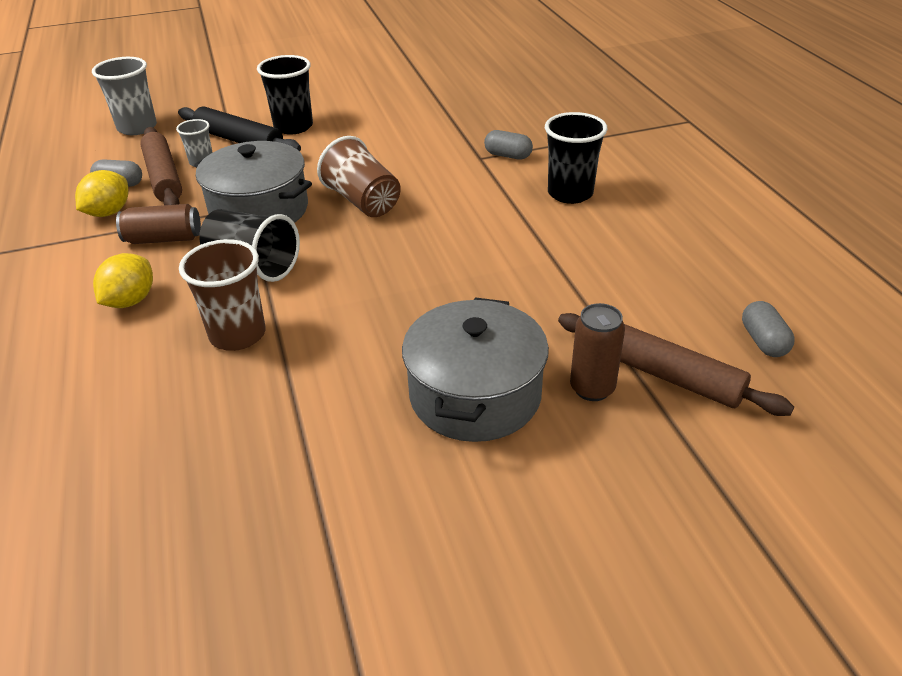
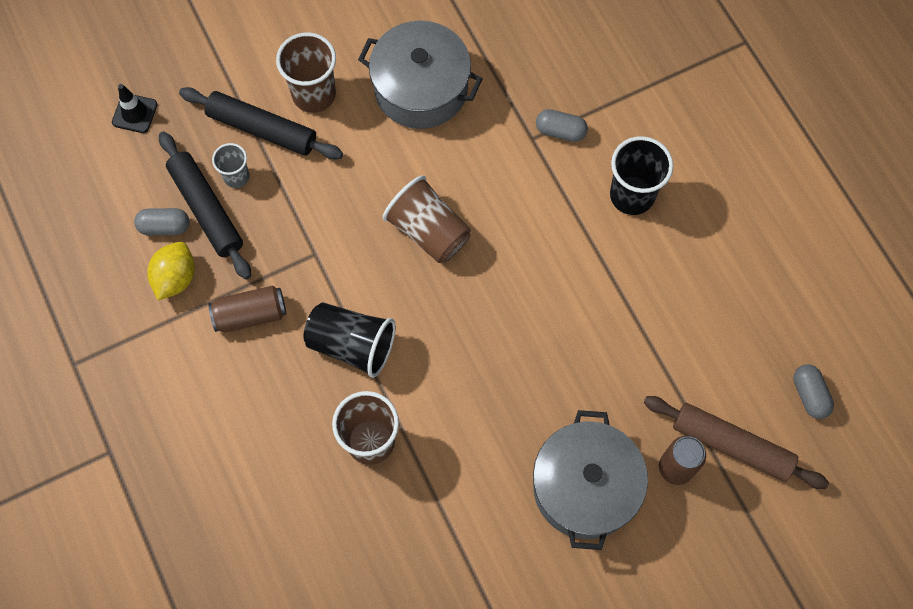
camera: 10 degrees left, 30 degrees up
(130, 301) = (257, 409): yellow lemon -> none
(137, 127) = (134, 113): grey cup -> black traffic cone
(164, 177) = (207, 209): brown rolling pin -> black rolling pin
(259, 210) = (328, 257): grey pot -> grey pot (421, 88)
(293, 127) = (314, 94): black cup -> brown cup

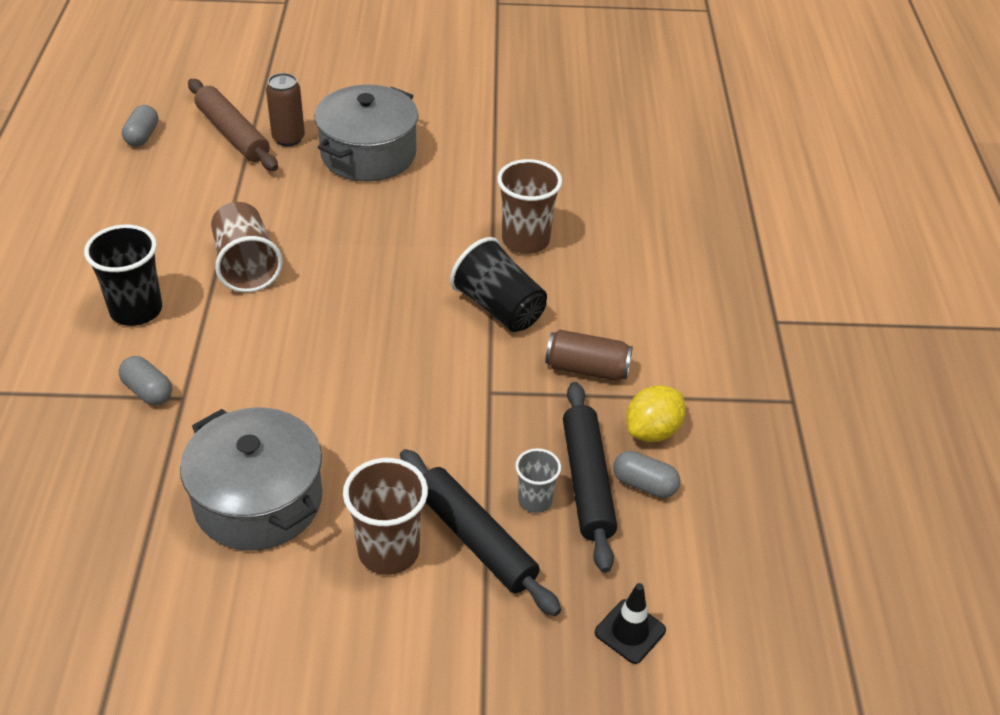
camera: 155 degrees left, 25 degrees down
(429, 231) = (358, 363): brown cup -> brown cup (246, 265)

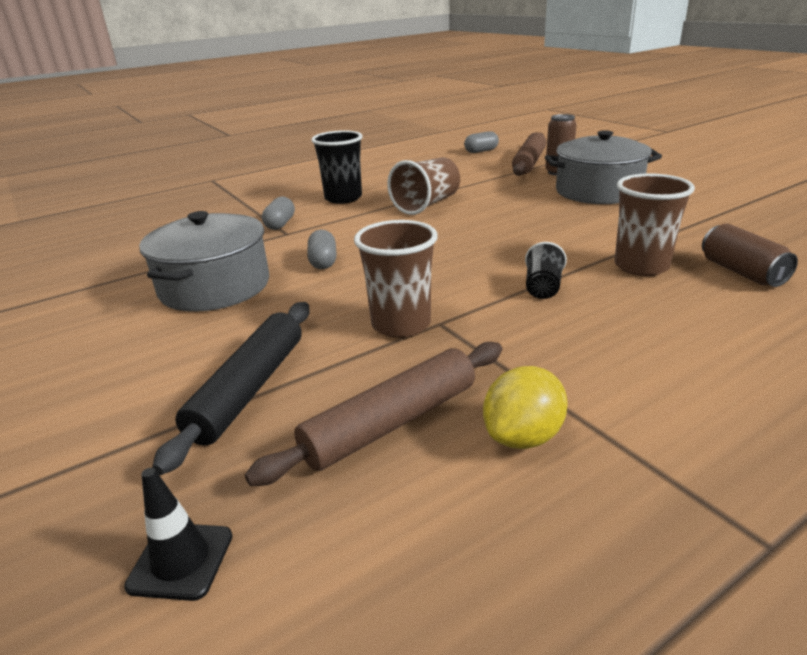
camera: 60 degrees right, 15 degrees down
(388, 551) = (201, 353): brown cup -> brown cup (401, 324)
(499, 308) = (543, 287): black cup -> black cup, size x0.58
(535, 500) = (331, 401): grey cup -> none
(586, 482) = (391, 422): black rolling pin -> brown rolling pin
(587, 369) = (545, 357): brown can -> brown can (741, 272)
(644, 484) = (433, 466): grey capsule -> grey capsule (323, 262)
(652, 431) = (523, 436): yellow lemon -> yellow lemon turned 60 degrees counterclockwise

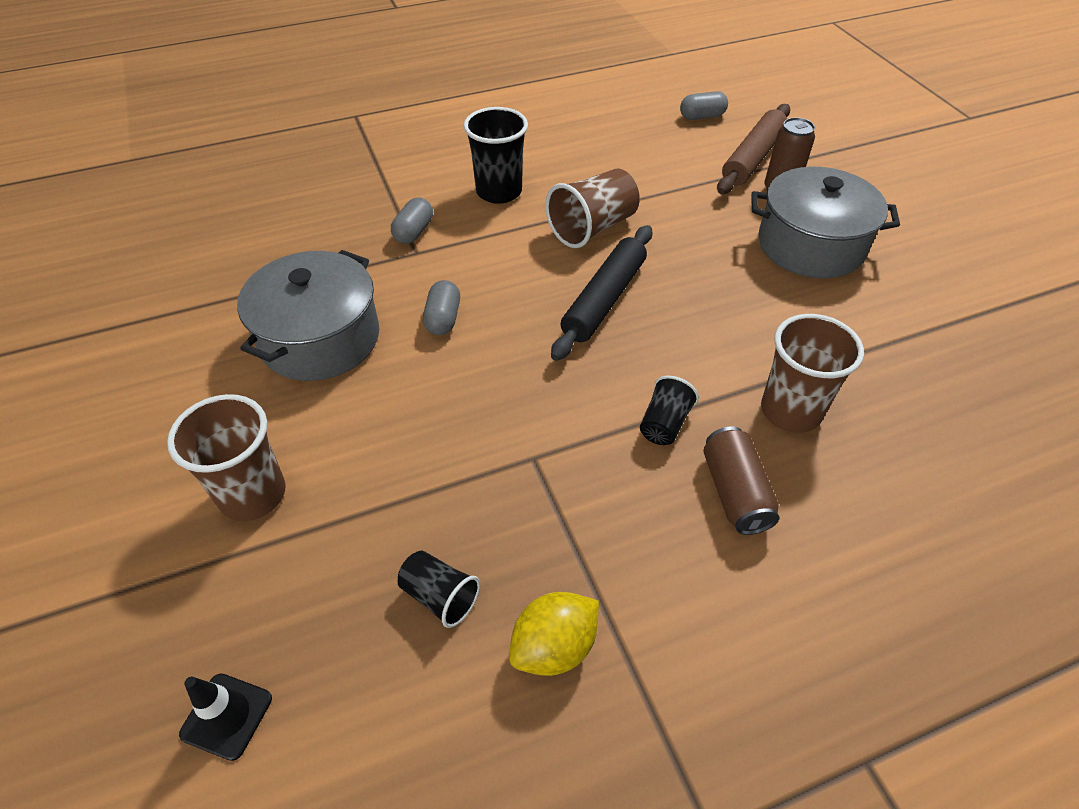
camera: 10 degrees right, 20 degrees up
(250, 389) = (323, 515): black rolling pin -> black rolling pin (604, 300)
(391, 422) = (440, 596): brown rolling pin -> black cup
(401, 324) = (493, 451): brown cup -> brown cup (253, 494)
(741, 272) = (899, 449): brown can -> brown can (735, 492)

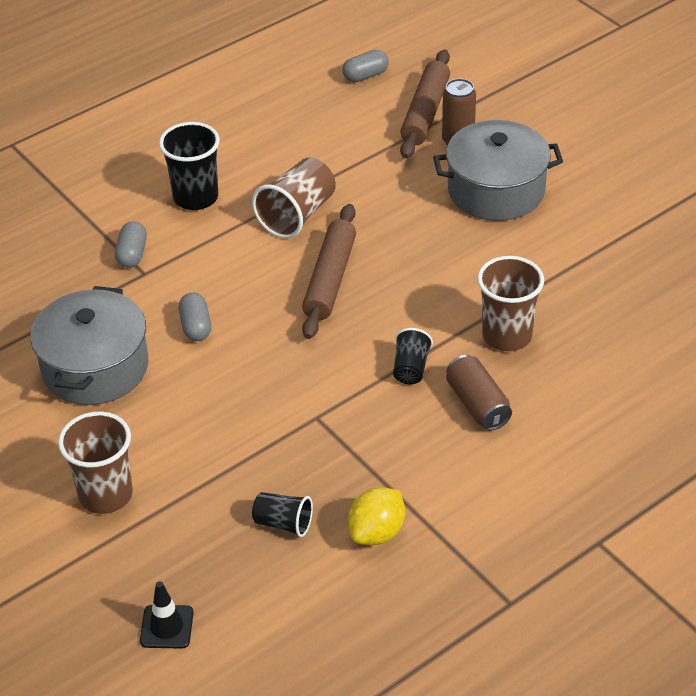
camera: 15 degrees left, 5 degrees down
(604, 300) = (330, 279): black rolling pin -> brown rolling pin

